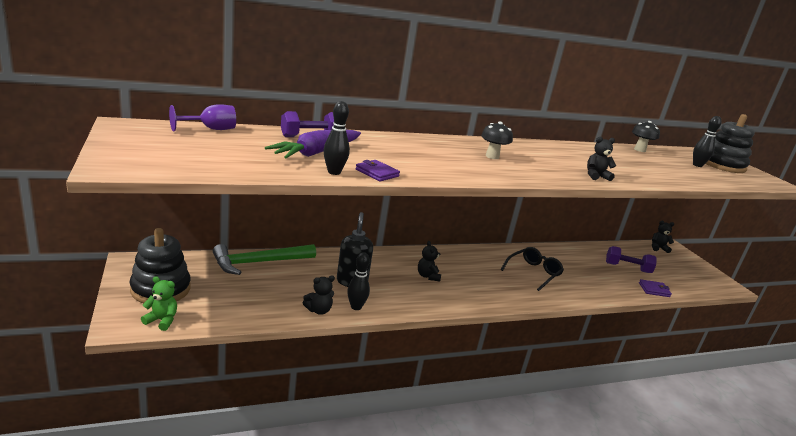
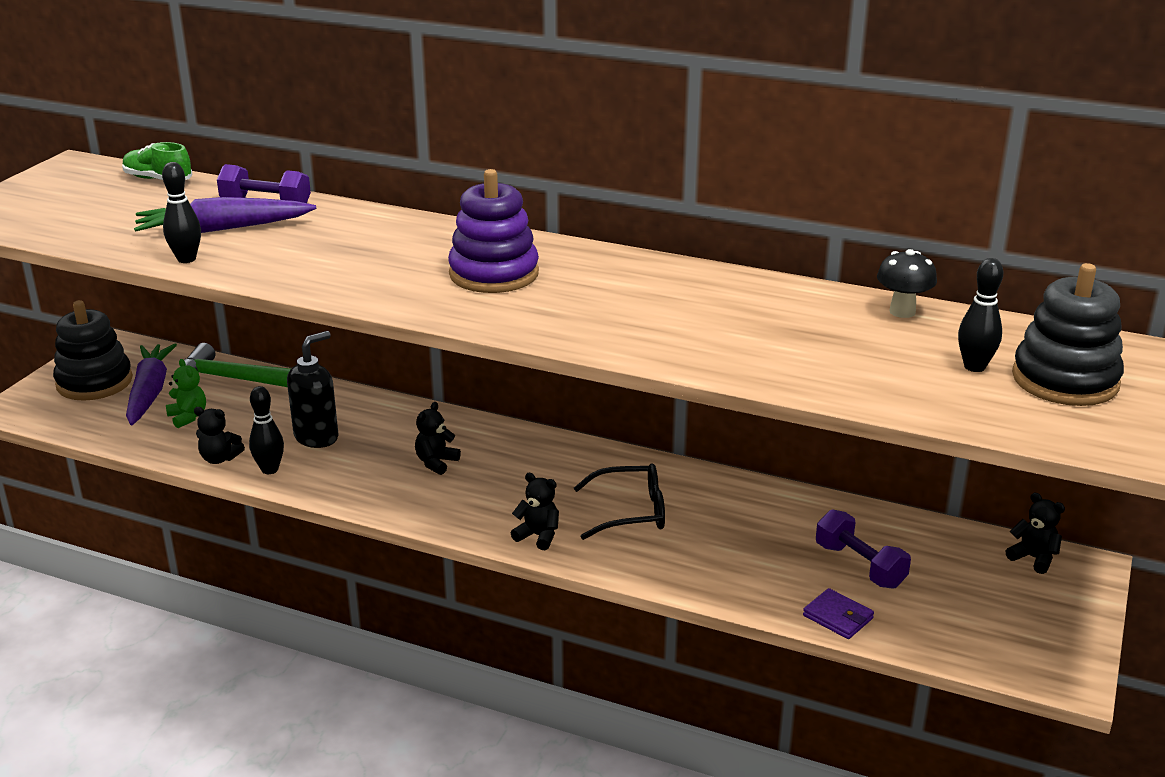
camera: 45 degrees right, 5 degrees up
(162, 320) = (50, 416): green teddy bear -> green teddy bear (188, 417)
(210, 129) = (158, 179): purple goblet -> green shoe
(211, 285) = (149, 392): none -> purple carrot
(377, 173) = (241, 269): purple wallet -> none
(492, 156) = (494, 274): black mushroom -> purple stacking toy
(596, 176) = (618, 339): black teddy bear -> black teddy bear (538, 536)

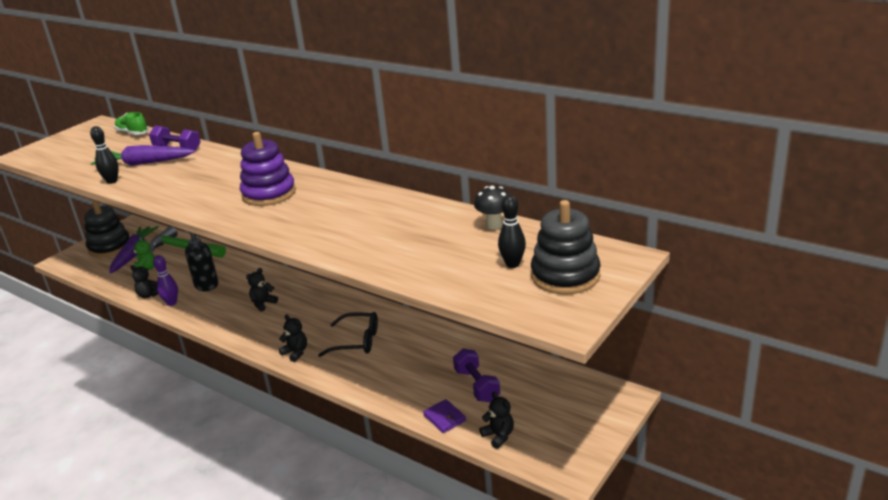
camera: 15 degrees right, 0 degrees up
(270, 469) = (171, 303): black bowling pin -> purple bowling pin
(1033, 558) = (592, 389): black teddy bear -> black teddy bear (498, 436)

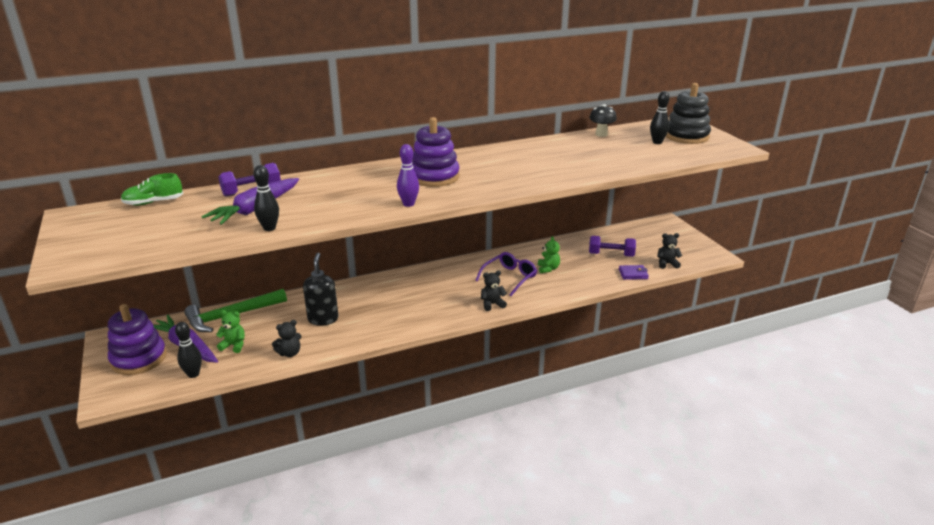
camera: 60 degrees left, 0 degrees up
(102, 274) = (193, 374): none -> black bowling pin
(110, 247) = (139, 358): black stacking toy -> purple stacking toy
(171, 303) = (326, 344): purple bowling pin -> purple bowling pin (408, 204)
(263, 304) = (399, 300): black teddy bear -> none
(357, 341) = (509, 277): black glasses -> purple glasses
(399, 356) = (548, 269): none -> green teddy bear

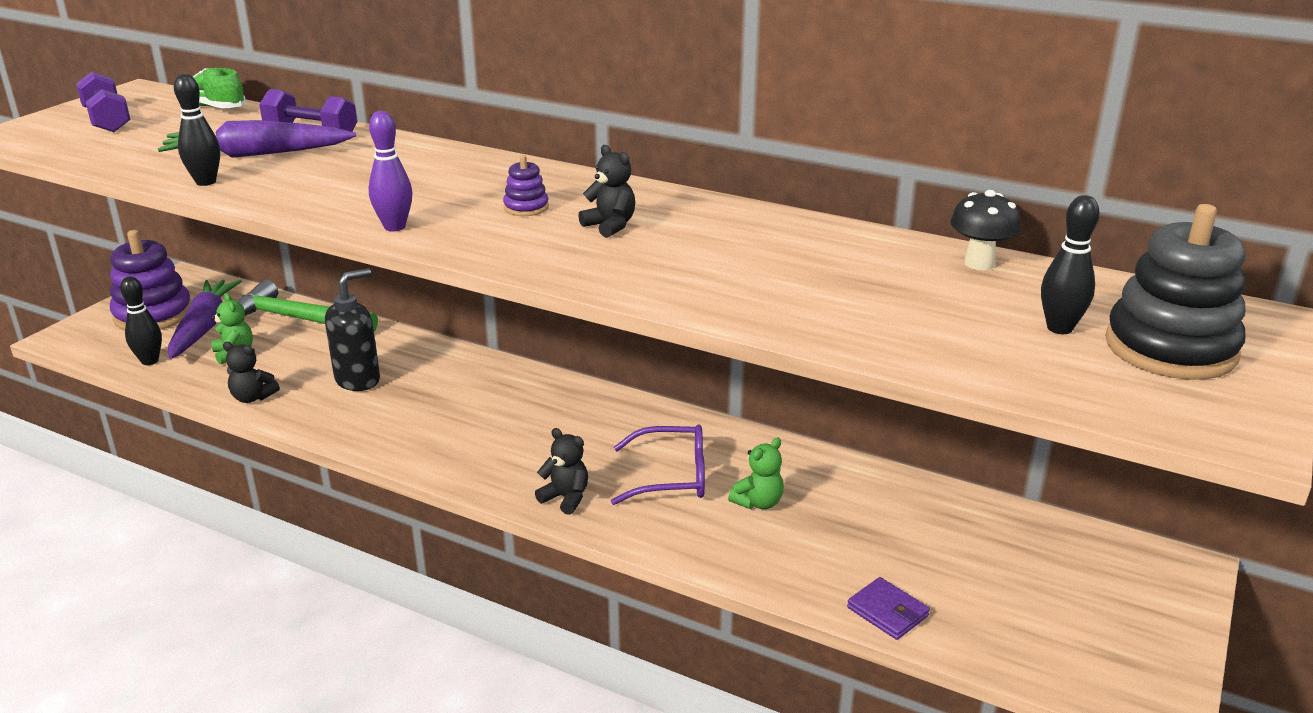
camera: 50 degrees right, 0 degrees up
(434, 177) = (526, 207): purple stacking toy -> purple stacking toy, size x0.46
(611, 254) = (920, 552): purple dumbbell -> purple dumbbell (107, 120)
(667, 264) = (999, 642): black teddy bear -> black teddy bear (610, 226)

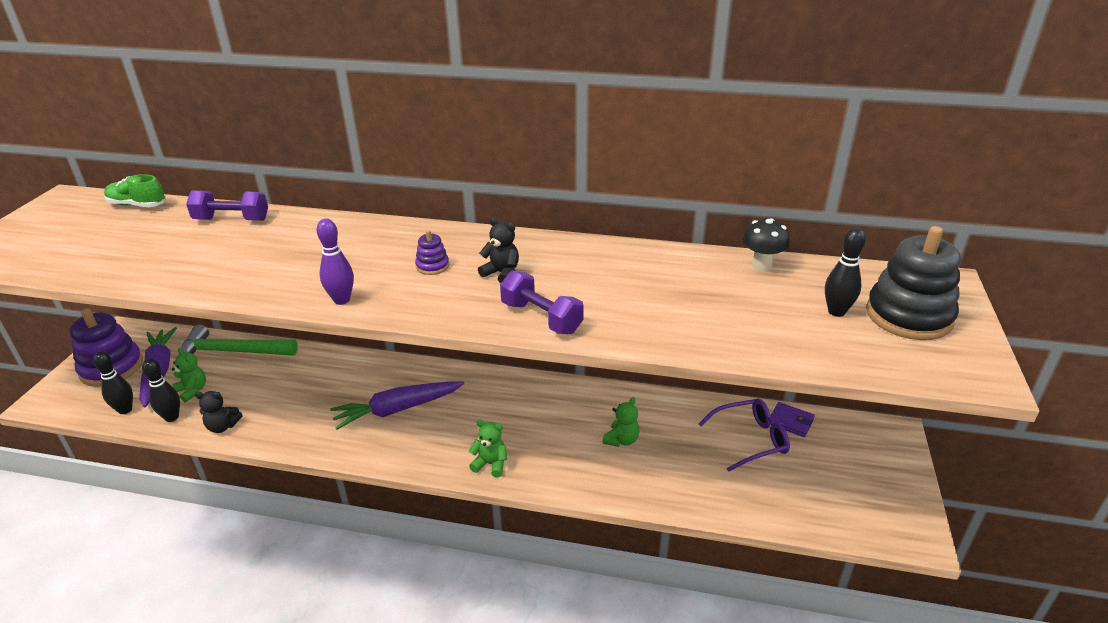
camera: 15 degrees left, 5 degrees up
(107, 120) = (52, 230): purple dumbbell -> purple dumbbell (541, 317)
(206, 182) = (167, 280): black bowling pin -> black bowling pin (172, 417)
(257, 154) = (197, 247): purple carrot -> purple carrot (398, 409)
(358, 380) = (300, 396): black soap dispenser -> none
(565, 498) = (490, 464): black teddy bear -> green teddy bear
(672, 477) = (557, 431): purple glasses -> purple glasses (751, 439)
(887, 612) = (735, 506): purple wallet -> purple wallet (790, 421)

